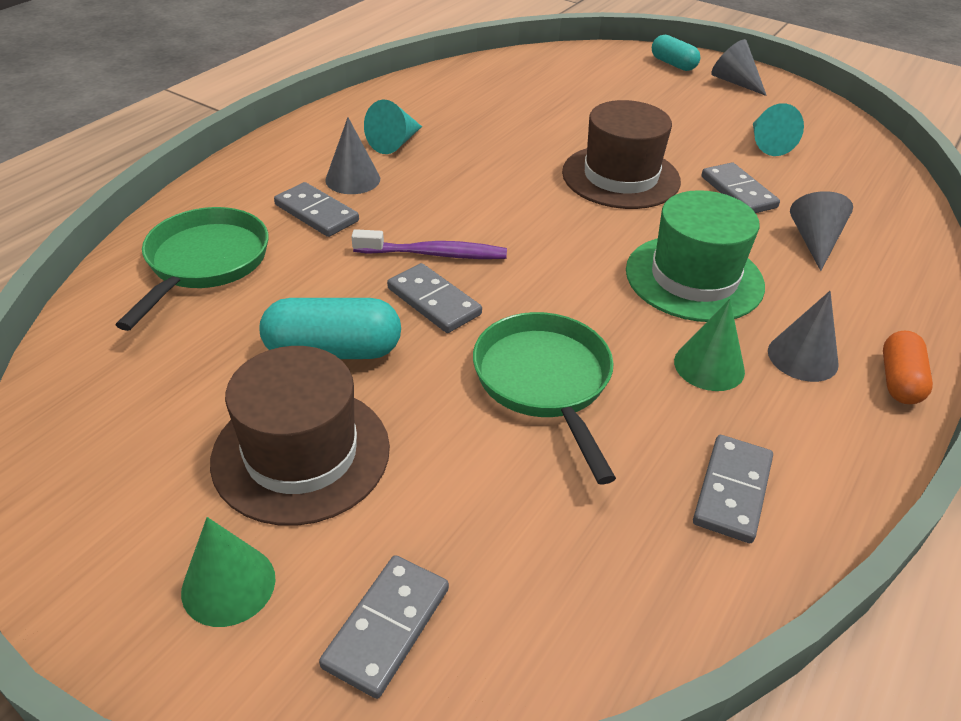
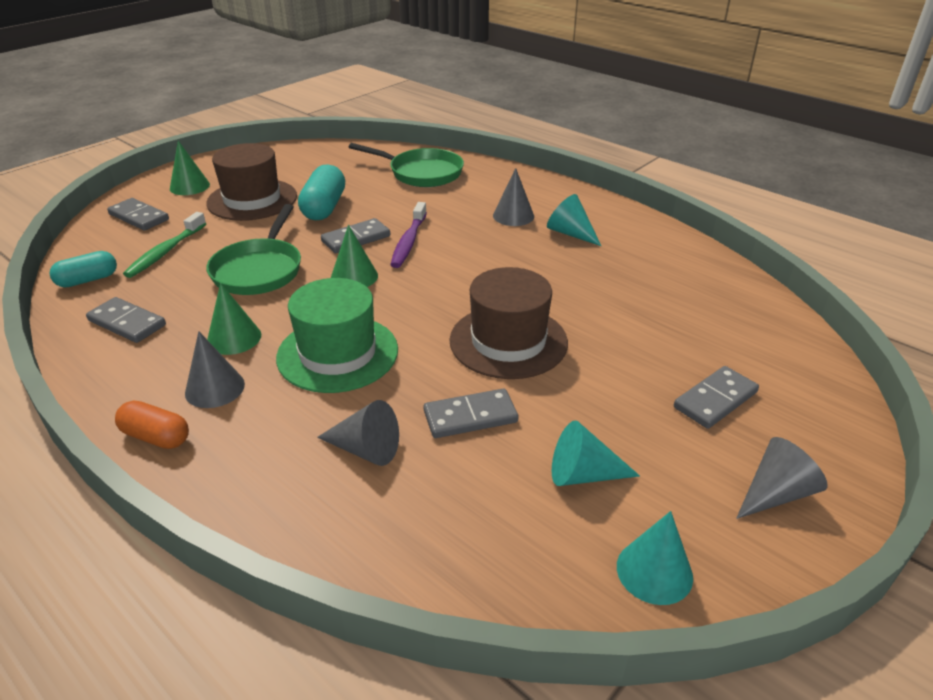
camera: 100 degrees right, 5 degrees down
(317, 213) = (469, 203): grey domino -> grey domino (715, 400)
(519, 521) = (165, 252): none -> green toothbrush
(535, 288) = (354, 276): none -> green cone
(545, 382) = (259, 270): green pan -> green pan turned 105 degrees clockwise
(673, 64) = (816, 439): turquoise capsule -> turquoise capsule (88, 280)
(830, 123) = (654, 571): none -> turquoise cone

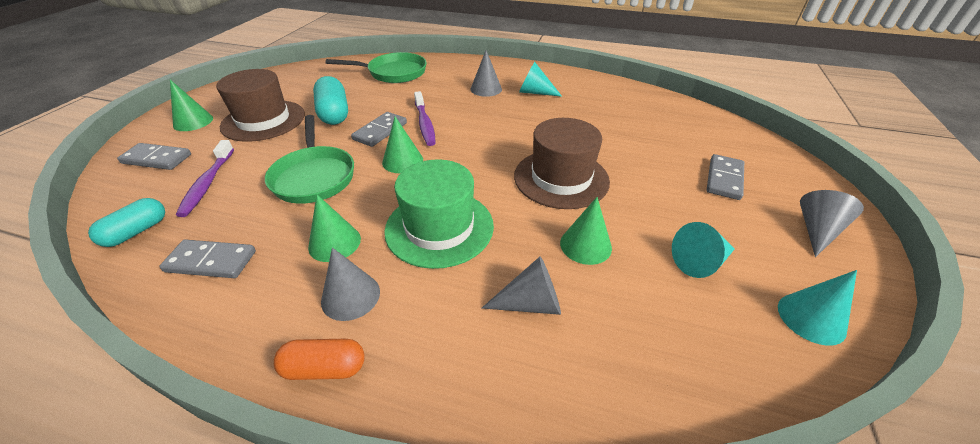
camera: 25 degrees left, 5 degrees up
(165, 252) = (207, 183): green toothbrush -> purple toothbrush
(470, 416) = (585, 245): grey domino -> green cone

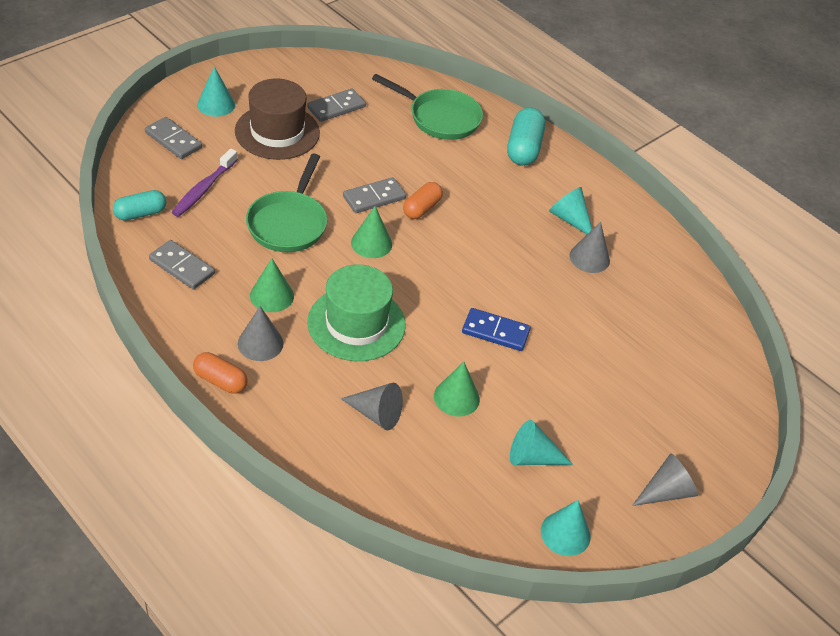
camera: 25 degrees right, 5 degrees up
(193, 122) = (216, 104): green cone -> turquoise cone
(334, 113) = (345, 153): turquoise capsule -> turquoise capsule (523, 148)
(425, 124) = (421, 208): purple toothbrush -> orange capsule
(486, 89) = (521, 189): grey cone -> grey cone (589, 258)
(561, 178) = (495, 331): brown hat -> blue domino
(724, 179) = (647, 410): grey domino -> grey domino (336, 107)

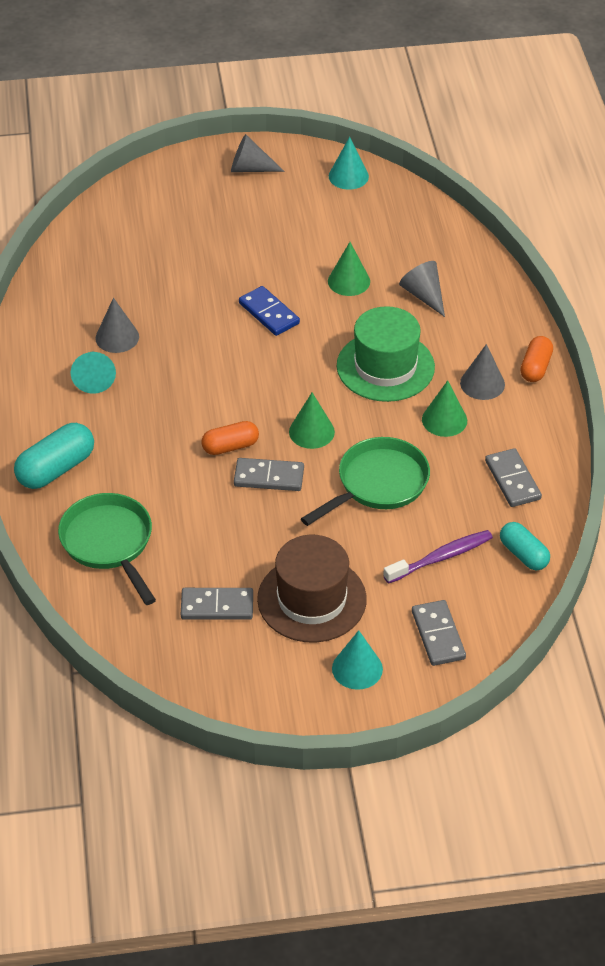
camera: 140 degrees left, 0 degrees up
(140, 213) = (523, 554): turquoise capsule -> turquoise capsule turned 45 degrees clockwise
(220, 381) = (535, 367): orange capsule -> orange capsule turned 45 degrees clockwise
(532, 457) = (327, 223): turquoise cone -> none

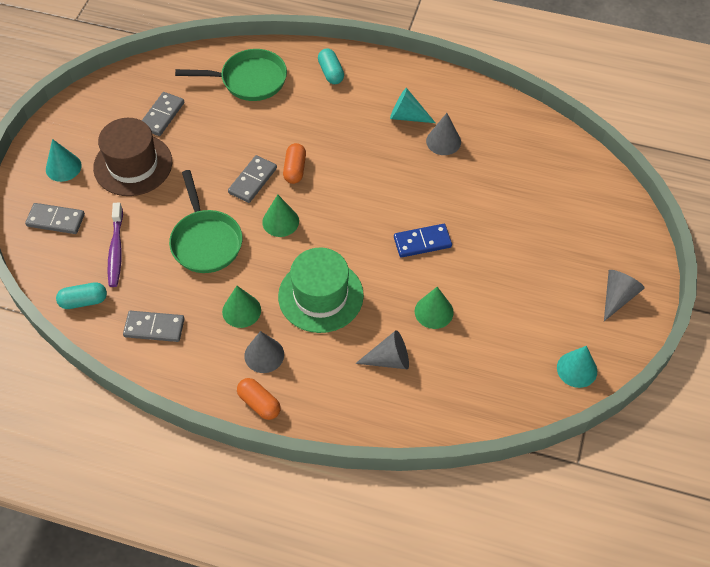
camera: 115 degrees right, 10 degrees up
(56, 469) = (331, 73): turquoise capsule -> turquoise capsule, size x0.66

